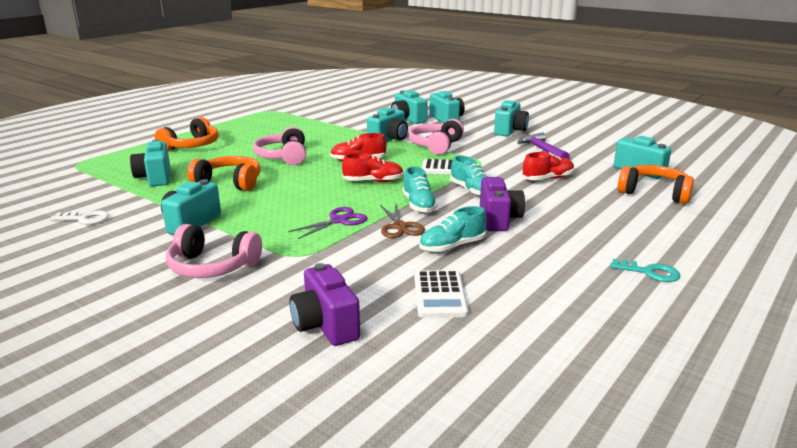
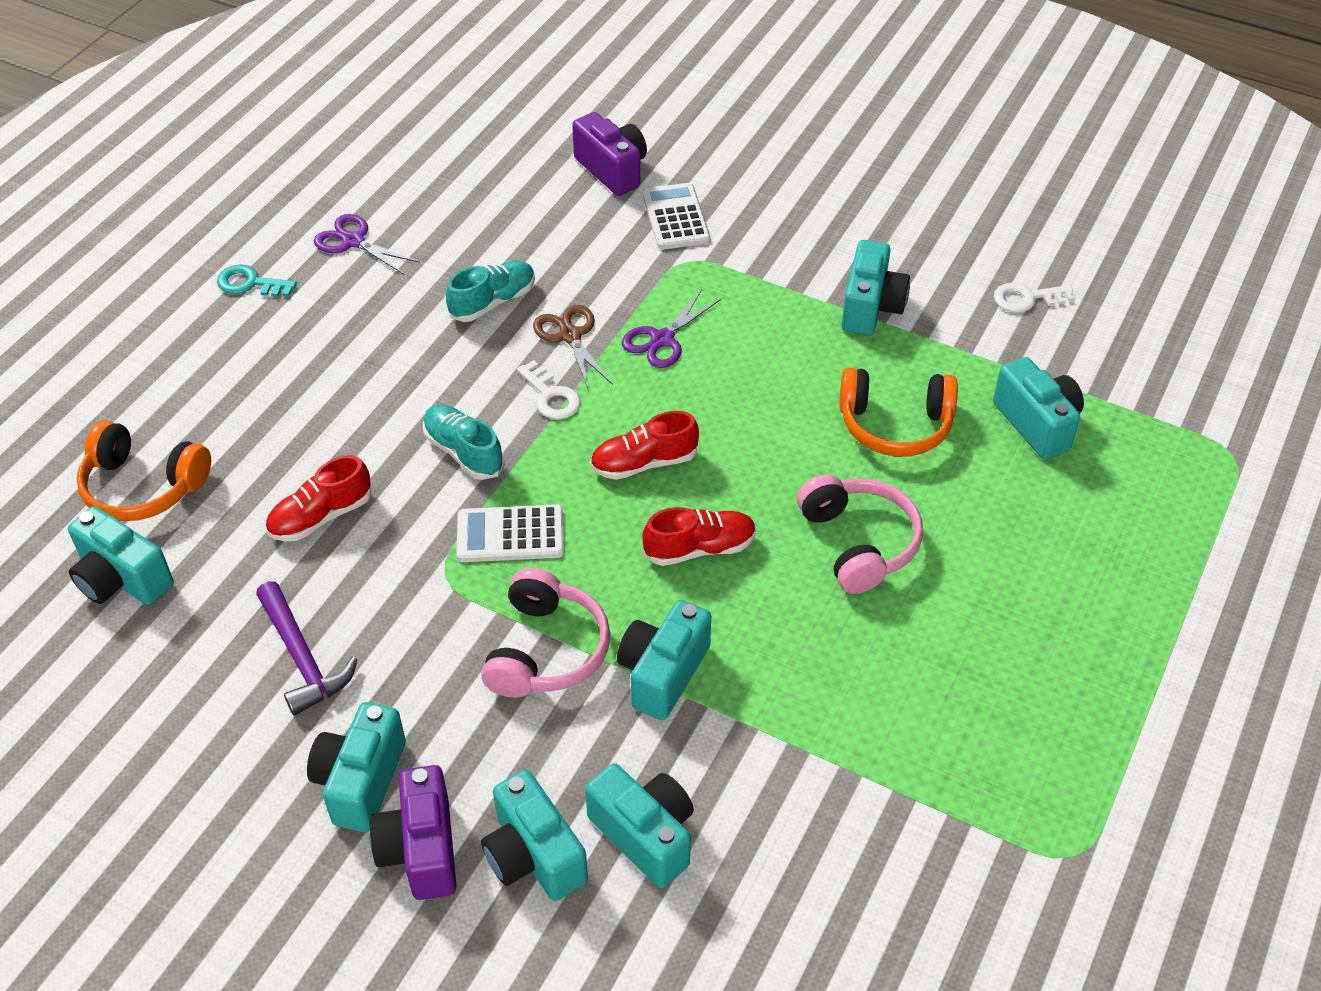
camera: 170 degrees right, 25 degrees up
(191, 146) = (1088, 570): orange headphones -> none
(212, 267) = (778, 231): pink headphones -> none
(418, 205) = (551, 396): turquoise shoe -> white key
(439, 295) = (503, 220): white calculator -> white calculator (676, 217)
(498, 219) = (426, 372): purple camera -> purple camera (421, 849)
(573, 292) = (353, 241): none -> purple scissors

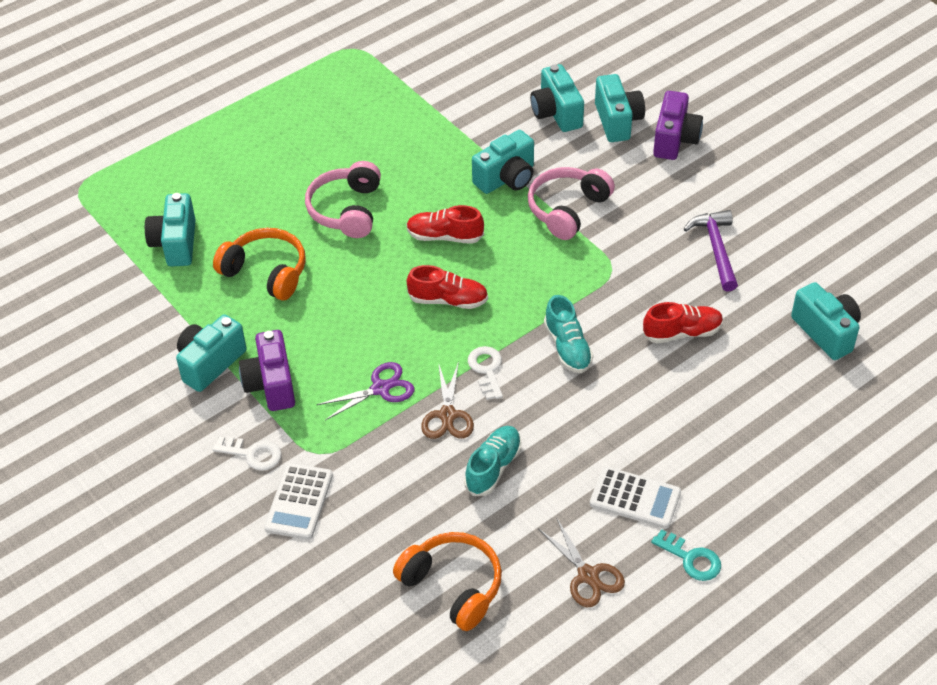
camera: 155 degrees left, 0 degrees up
(143, 486) = (805, 395): orange headphones -> orange headphones (453, 586)
(353, 241) = (588, 575): purple scissors -> brown scissors
(361, 781) = (698, 177): turquoise camera -> none
(493, 302) = (493, 467): turquoise shoe -> turquoise shoe turned 135 degrees clockwise
(510, 534) = (559, 281): white calculator -> white calculator (635, 498)
(612, 170) = (321, 577): purple camera -> purple camera (271, 384)
(1027, 298) = (94, 332): white key -> white key (253, 454)

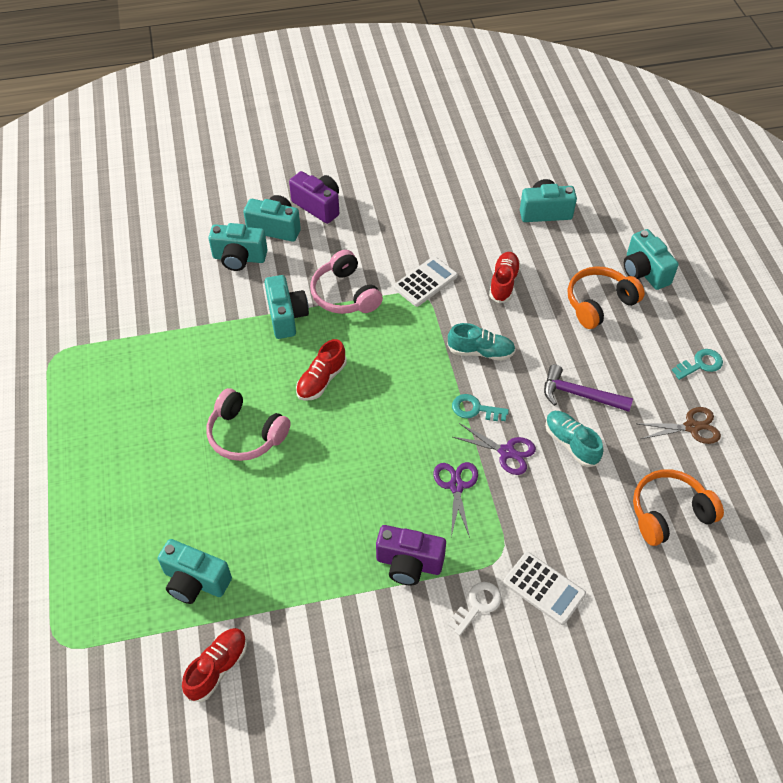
camera: 65 degrees left, 5 degrees up
(210, 363) = (358, 603): turquoise camera -> turquoise camera (644, 271)
(266, 272) = (278, 521): orange headphones -> orange headphones (599, 303)
(447, 415) = (506, 452): brown scissors -> purple scissors
(448, 300) = (390, 405): red shoe -> red shoe (217, 668)
(486, 370) = (475, 409): white key -> turquoise key
(635, 498) = (637, 372): white calculator -> white calculator (425, 282)
(716, 249) = (438, 231): purple hammer -> purple hammer (579, 395)

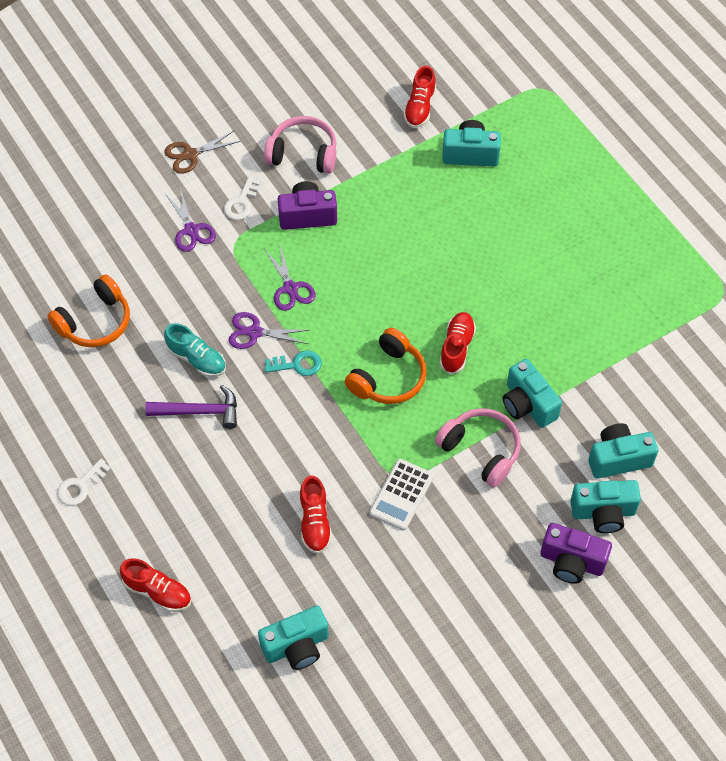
camera: 160 degrees right, 5 degrees up
(246, 434) = (498, 275): pink headphones -> pink headphones (303, 154)
(480, 352) = (312, 428): turquoise shoe -> none
(544, 588) = (191, 230): white calculator -> purple scissors
(599, 303) = (201, 529): orange headphones -> orange headphones (388, 377)
(644, 271) = (157, 591): turquoise camera -> red shoe
(692, 427) = (82, 411): brown scissors -> brown scissors (190, 155)
(700, 364) = (80, 486): turquoise key -> white key

